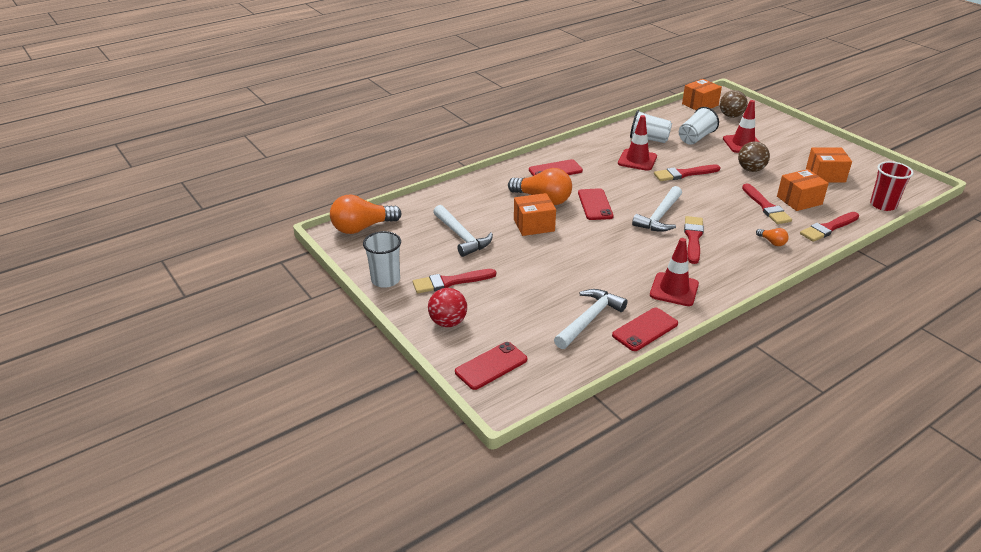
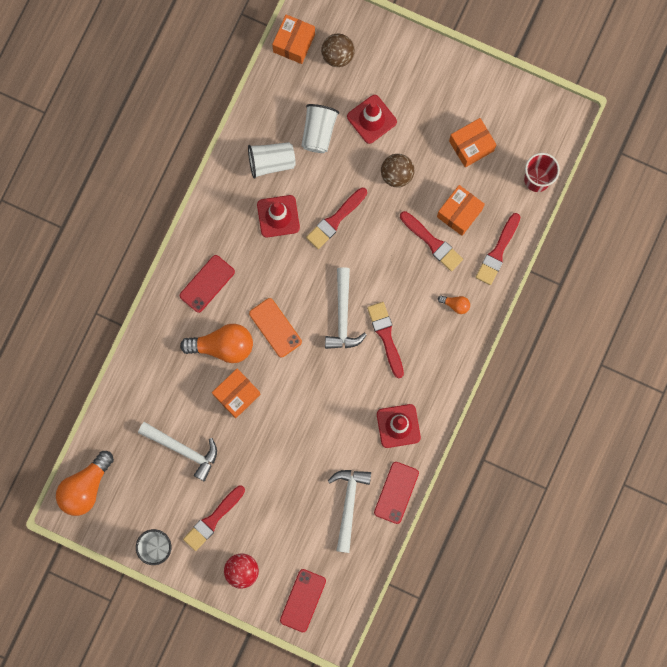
camera: 30 degrees left, 45 degrees up
(595, 204) = (275, 327): red phone -> orange phone

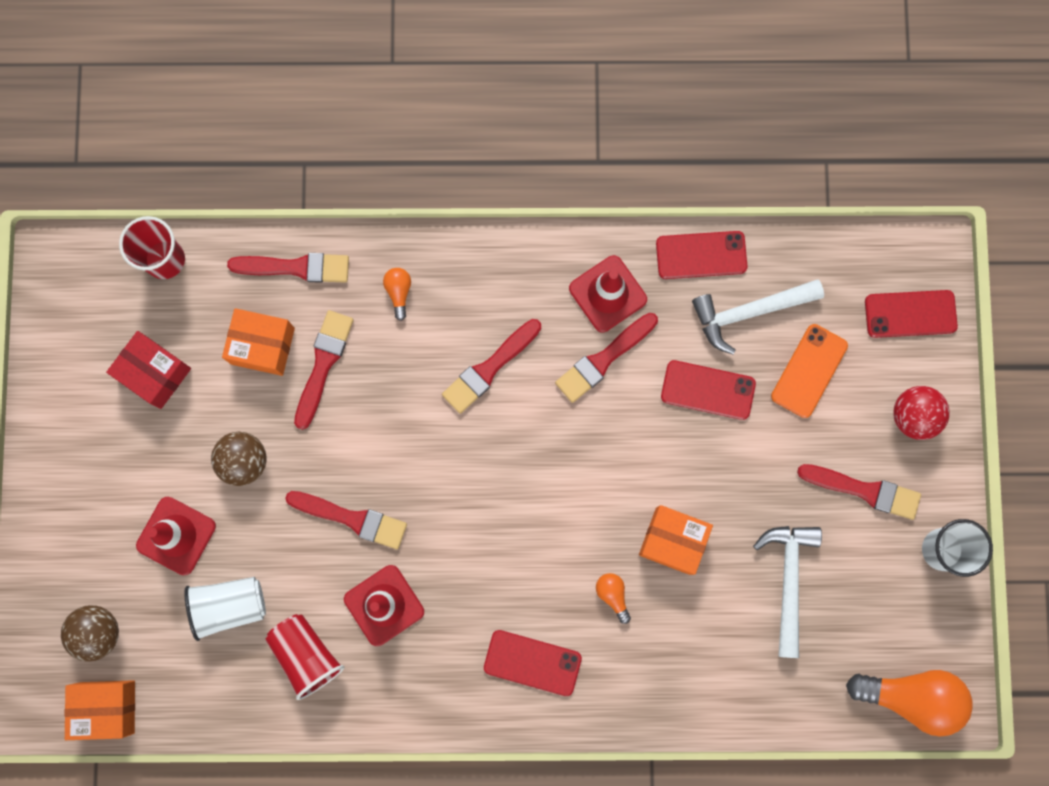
camera: 115 degrees left, 0 degrees up
(223, 346) = (612, 595): orange light bulb -> orange light bulb, size x0.46
(271, 162) = (306, 654): white cup -> red cup
(275, 327) = (550, 531): orange phone -> orange phone (809, 371)
(314, 457) = (708, 390): none -> red phone
(343, 315) = (487, 443): white hammer -> none
(360, 405) = (603, 359): none -> red brush
(471, 146) = (155, 373): orange box -> red box

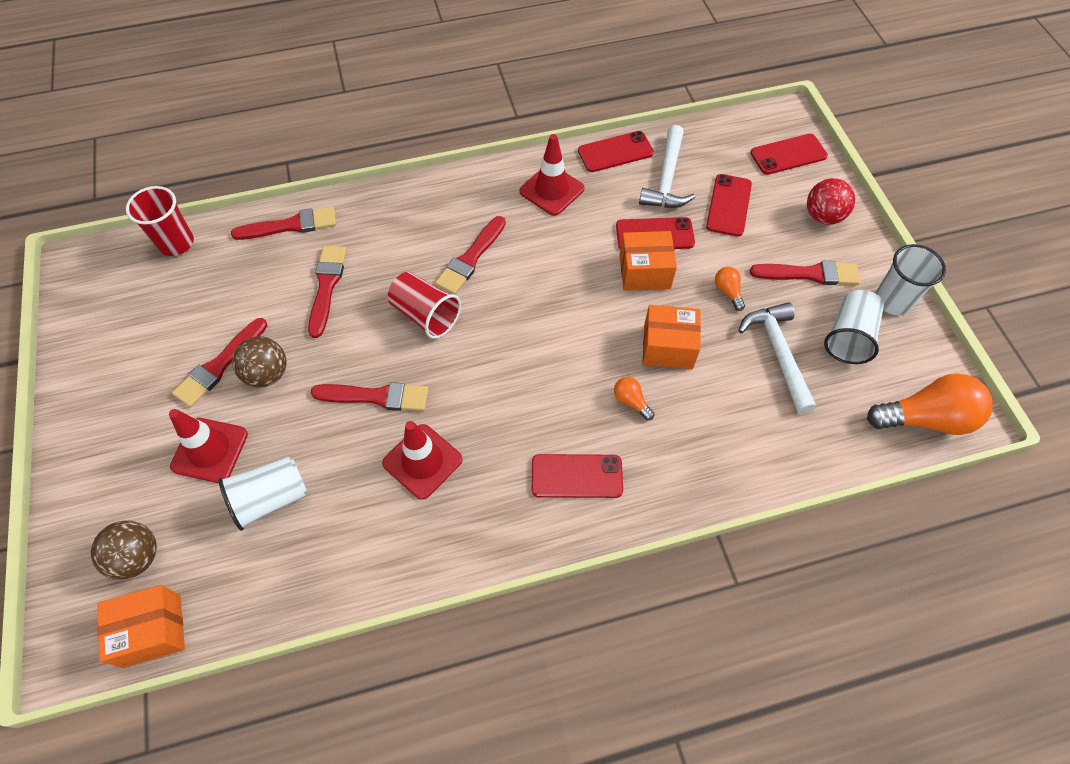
camera: 15 degrees left, 20 degrees down
(155, 373) = (175, 325): red box -> none
(262, 346) = (271, 285): orange box -> orange box (644, 272)
(306, 654) = (355, 524): red cup -> red cup (425, 315)
(399, 292) = (381, 224): orange light bulb -> orange light bulb (728, 291)
(603, 359) = (563, 232): red brush -> red brush (219, 365)
(749, 312) = (666, 178): white hammer -> white hammer turned 45 degrees counterclockwise
(809, 371) = (729, 205): orange phone -> red phone
(873, 581) = (848, 337): none -> white cup

